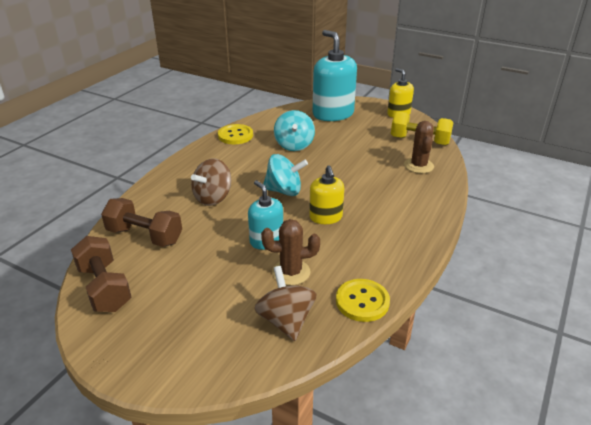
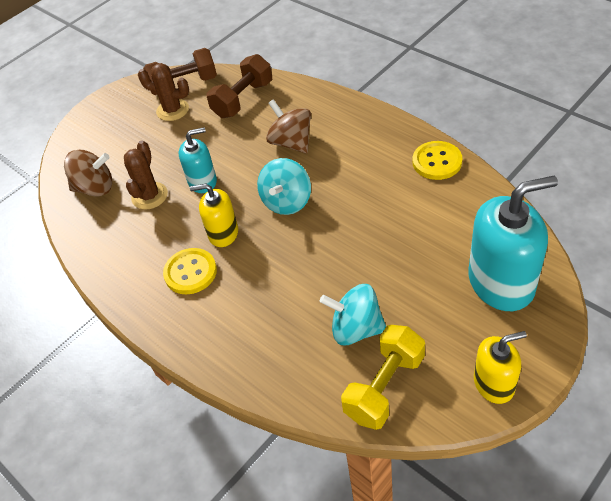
camera: 110 degrees right, 15 degrees up
(294, 145) = (398, 221): turquoise spinning top -> turquoise spinning top (356, 329)
(362, 301) = (89, 242): yellow button -> yellow button (190, 272)
(419, 166) = (307, 361): brown cactus -> brown cactus (172, 110)

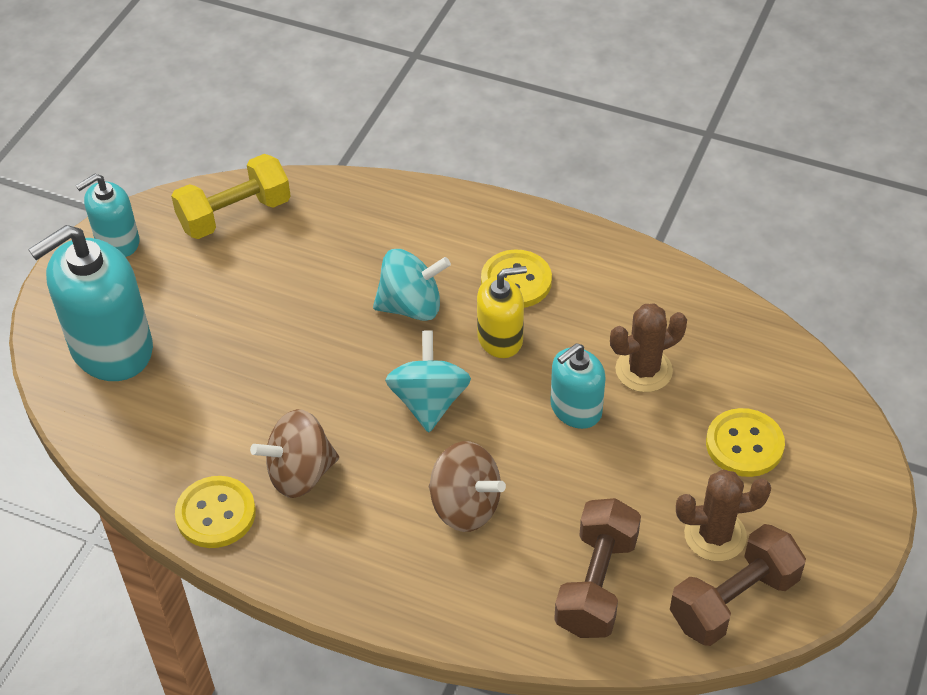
camera: 155 degrees right, 0 degrees up
(95, 188) = (739, 366): brown spinning top -> brown spinning top (300, 473)
(126, 147) = (744, 444): none -> yellow button
(149, 196) = (643, 370): brown cactus -> brown cactus turned 75 degrees clockwise
(356, 329) = (280, 262): turquoise spinning top -> turquoise spinning top (411, 306)
(384, 387) = (235, 215): yellow dumbbell -> yellow dumbbell turned 45 degrees clockwise
(494, 383) = (117, 241): yellow soap dispenser -> turquoise soap dispenser

